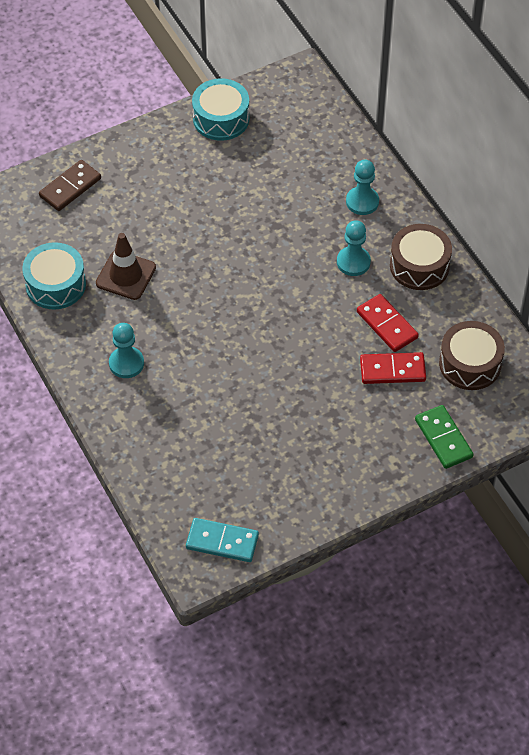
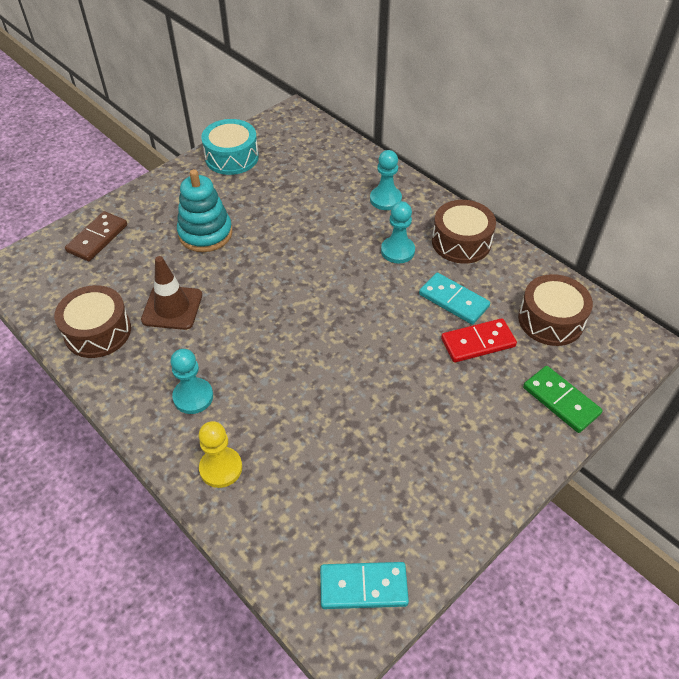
camera: 15 degrees left, 5 degrees down
(55, 284) = (98, 331): turquoise drum -> brown drum
(135, 428) = (221, 468): none -> yellow pawn
(173, 204) = (205, 233): none -> turquoise stacking toy
(387, 325) = (453, 300): red domino -> turquoise domino

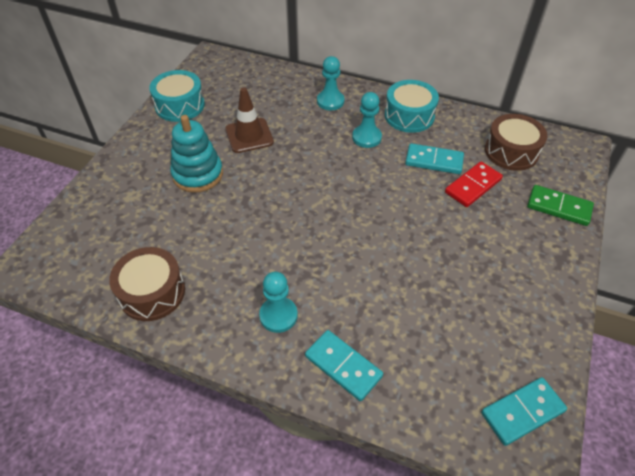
camera: 25 degrees left, 0 degrees up
(97, 238) = (98, 211): brown domino -> none
(172, 307) = (209, 246): brown traffic cone -> brown traffic cone (249, 136)
(221, 468) = (343, 366): yellow pawn -> turquoise domino
(461, 242) = (409, 116): brown drum -> turquoise drum

